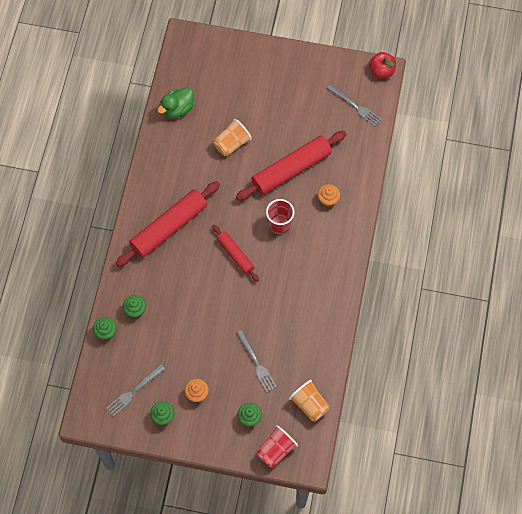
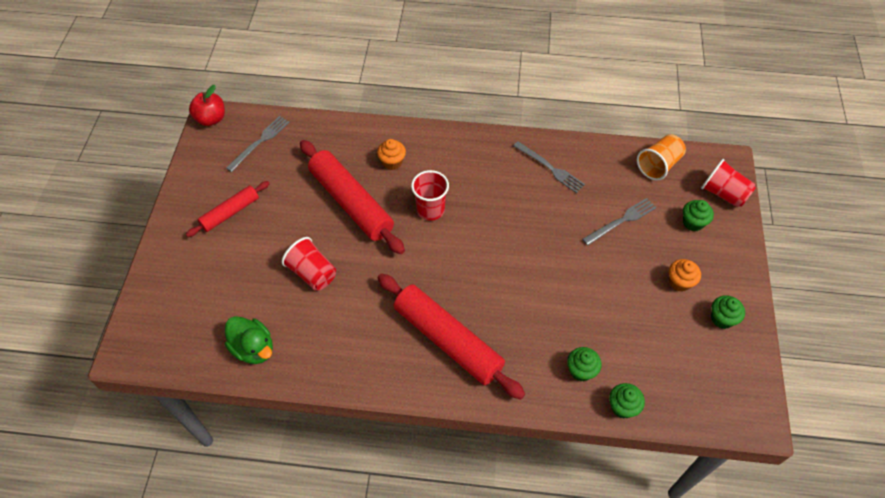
camera: 95 degrees left, 10 degrees down
(134, 391) = (698, 359): grey fork -> grey fork (550, 168)
(232, 144) = (312, 273): orange cup -> red cup
(235, 255) = (479, 255): red rolling pin -> red rolling pin (230, 213)

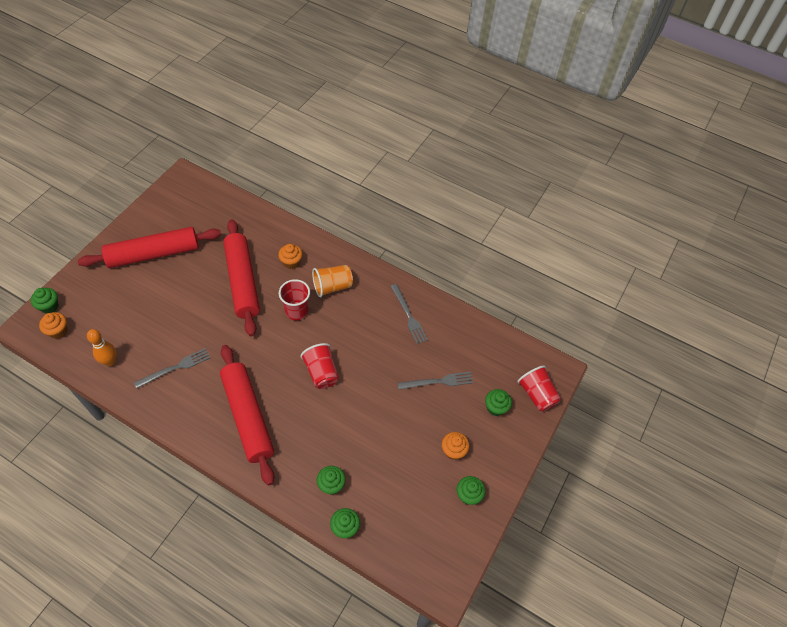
camera: 20 degrees right, 0 degrees up
(140, 318) = (49, 306): none -> green cupcake
(169, 341) = (58, 331): none -> orange cupcake
(211, 119) = (182, 177): red apple -> none
(230, 213) = (154, 254): red rolling pin -> red rolling pin, size x1.79
(253, 348) = (110, 361): green duck -> orange bowling pin
(260, 142) = (205, 208): grey fork -> grey fork (175, 368)
(312, 273) = (183, 323): red cup -> red cup (321, 372)
(658, 165) = (498, 349): orange cup -> orange cup (332, 286)

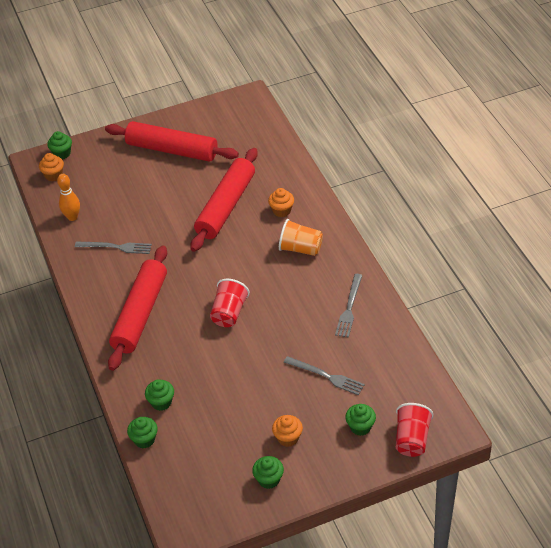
camera: 45 degrees right, 10 degrees down
(297, 311) = (251, 253): red cup -> none

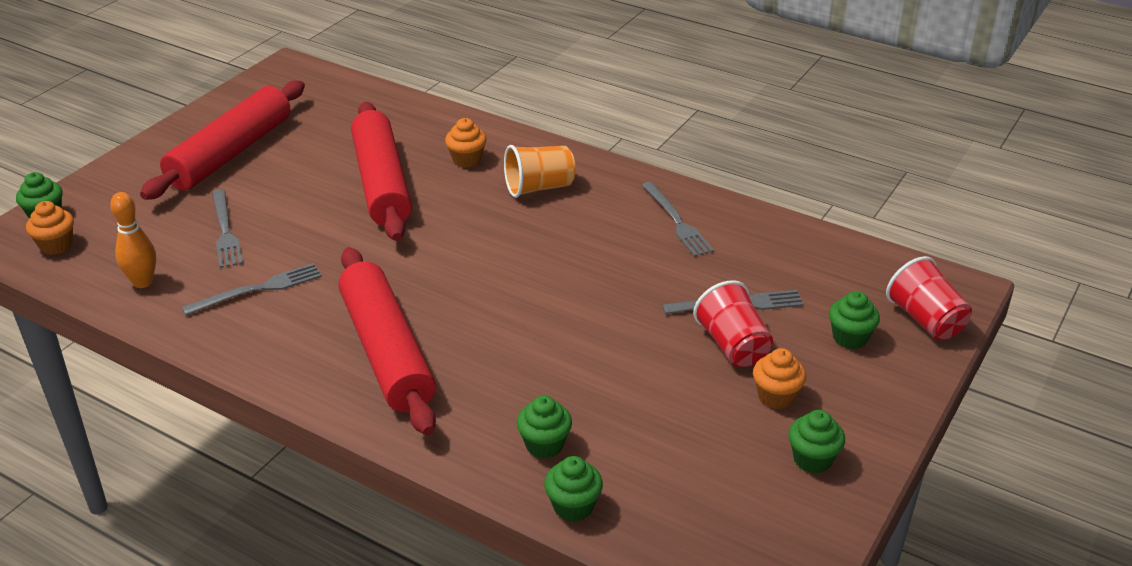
camera: 40 degrees left, 10 degrees down
(130, 203) = (225, 231): none -> grey fork
(172, 150) = (231, 153): red rolling pin -> red rolling pin turned 45 degrees counterclockwise
(229, 313) = (522, 293): red cup -> red cup (733, 346)

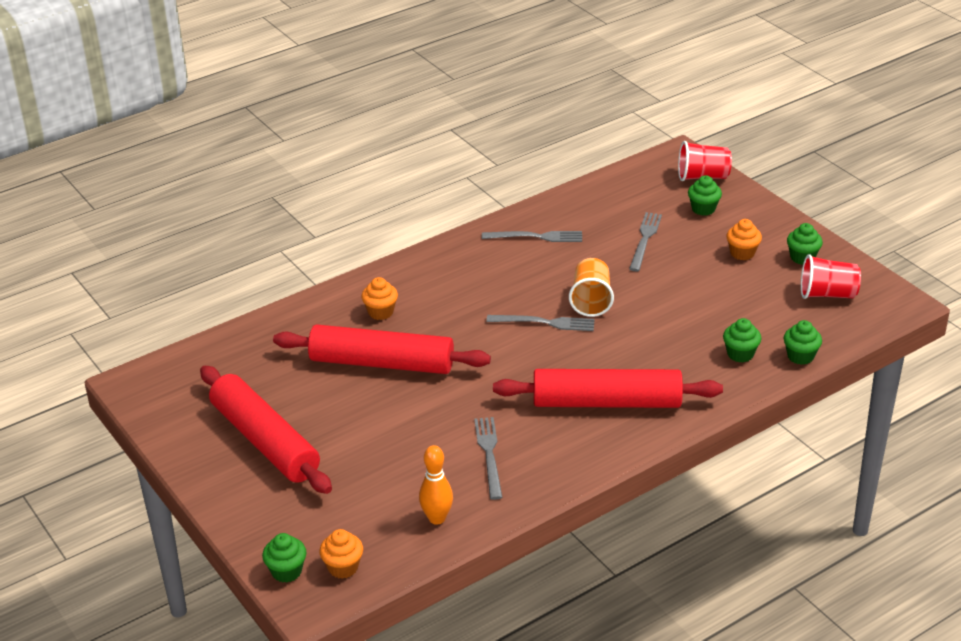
camera: 65 degrees left, 0 degrees up
(225, 231) = (392, 461): grey fork -> grey fork (545, 323)
(539, 188) = (448, 286): orange cup -> orange cup (591, 301)
(733, 346) = (685, 254): red cup -> red cup (827, 294)

